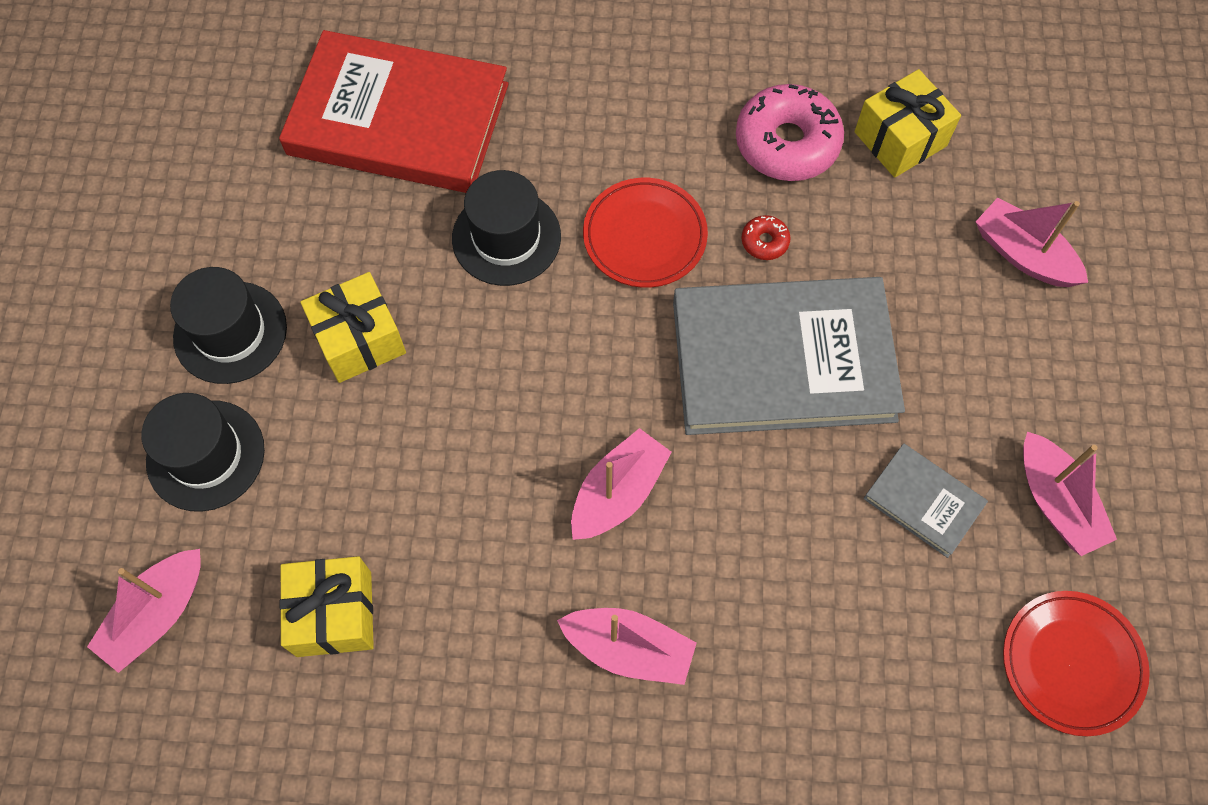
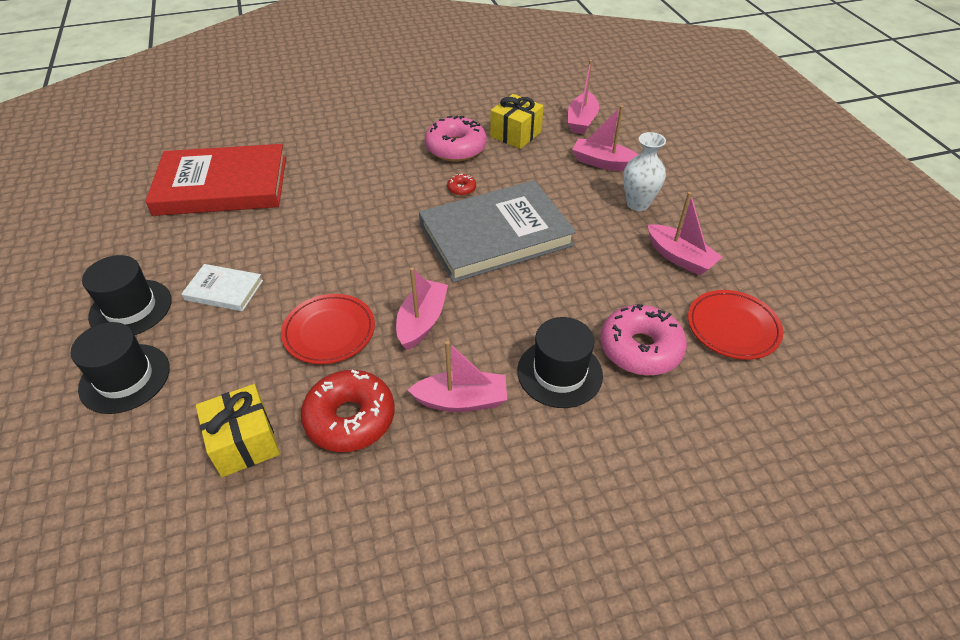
camera: 20 degrees left, 20 degrees down
(157, 614) = (102, 484): pink boat -> pink boat (581, 121)
(359, 340) = (224, 290): yellow gift -> white book
(474, 625) = (350, 418): none -> red donut
(506, 237) = (306, 221): black hat -> black hat (559, 373)
(644, 236) = (391, 202): red plate -> red plate (329, 332)
(914, 651) = (640, 348): none -> pink donut
(923, 501) = (607, 277): grey book -> none
(1039, 367) = (637, 204): none -> white vase

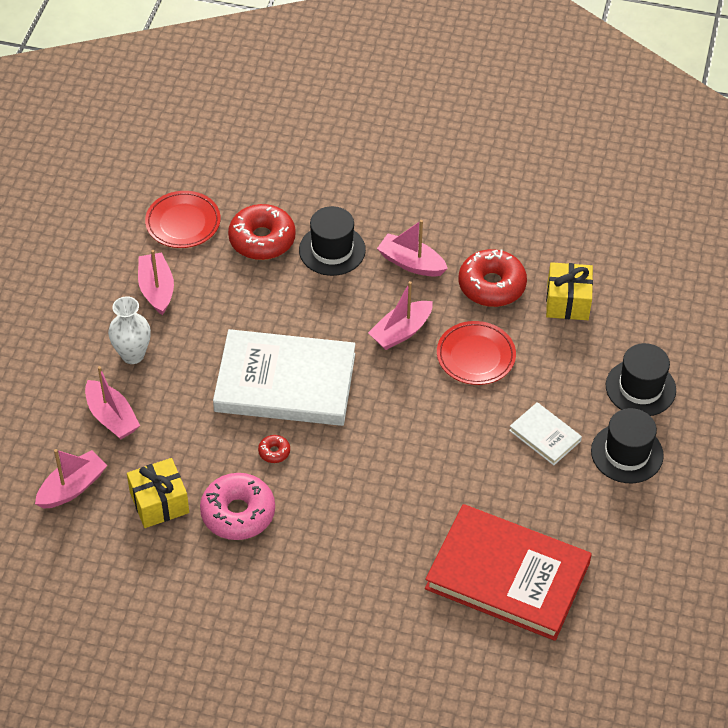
camera: 150 degrees left, 5 degrees up
(495, 235) = (285, 382): grey book -> white book
(640, 348) = (262, 239): pink donut -> red donut

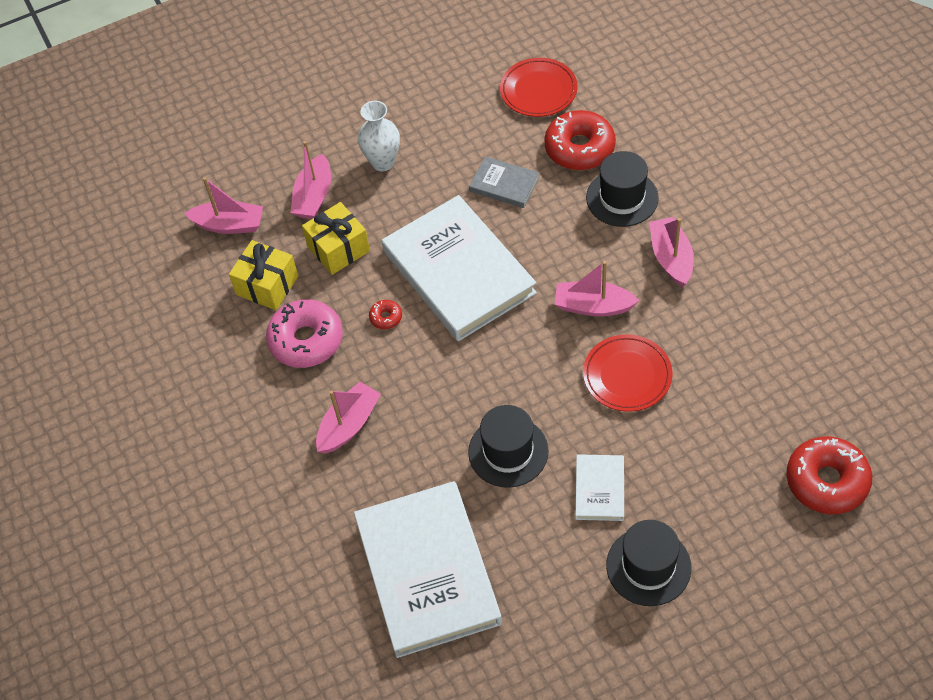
camera: 55 degrees right, 5 degrees up
(156, 289) = (458, 127): pink boat -> pink boat (349, 425)
(241, 302) = (504, 184): none -> grey book
(491, 285) = (714, 329): red donut -> red donut (826, 481)
(507, 576) = (427, 571): red book -> white book
(567, 302) = (762, 397): yellow gift -> yellow gift (338, 249)
(640, 388) = (732, 523): black hat -> black hat (508, 451)

